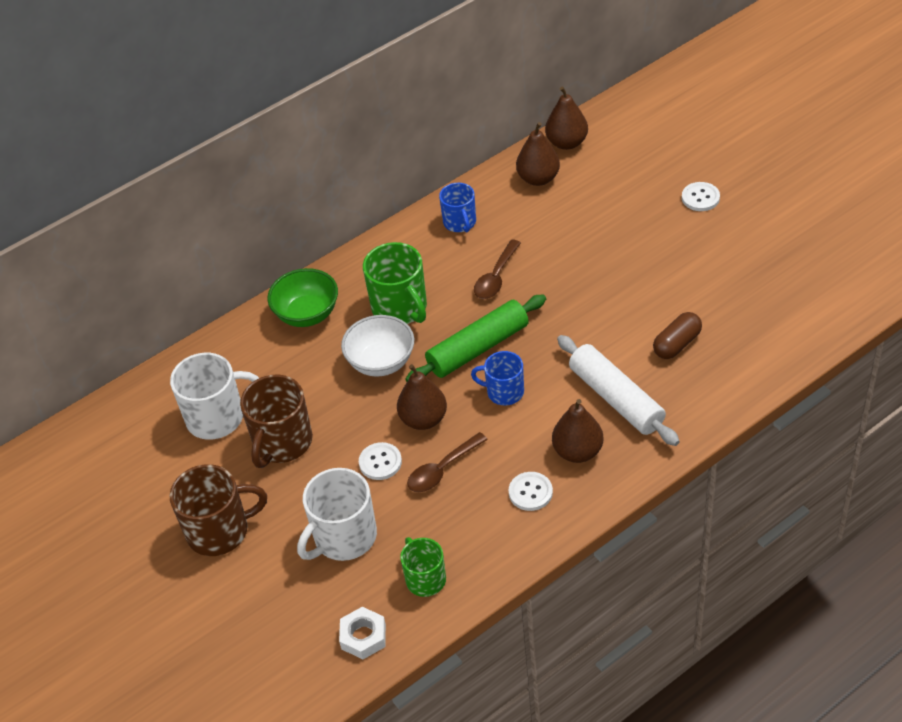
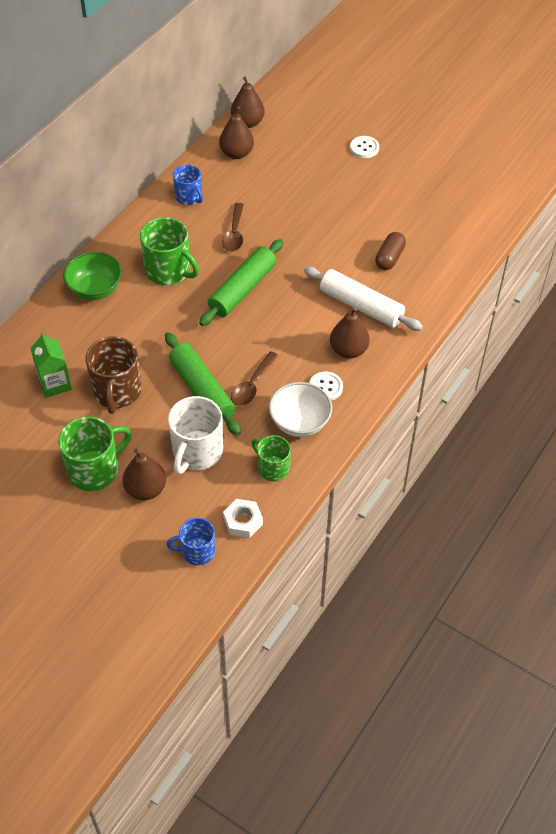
camera: 25 degrees left, 5 degrees up
(217, 417) = (55, 384): white mug -> green carton
(219, 531) = (94, 470): brown mug -> green mug
(380, 462) = (202, 390): white button -> green rolling pin
(381, 362) = (171, 314): white bowl -> white bowl (300, 422)
(423, 419) = (222, 351): brown pear -> brown pear (145, 489)
(504, 392) = (275, 318): blue mug -> blue mug (197, 551)

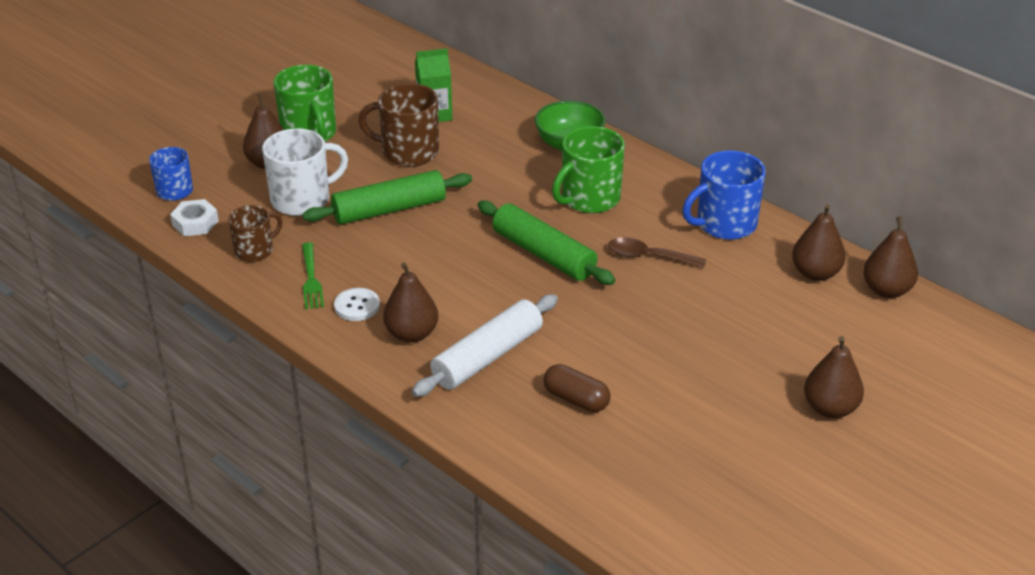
camera: 100 degrees right, 15 degrees down
(189, 197) = (724, 224): blue mug -> blue mug, size x1.60
(197, 452) = (302, 199): white mug -> white mug turned 120 degrees clockwise
(252, 385) = (382, 247): brown spoon -> none
(272, 468) = (255, 250): green mug -> brown mug
(300, 422) = (311, 278): white bowl -> green fork
(364, 148) = (830, 408): white button -> brown pear

